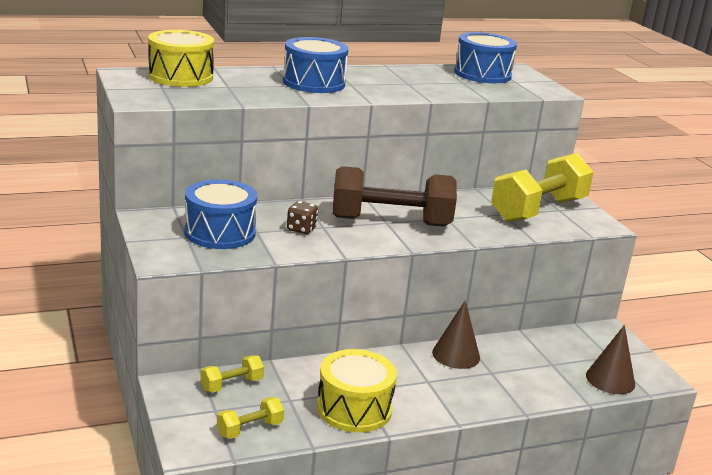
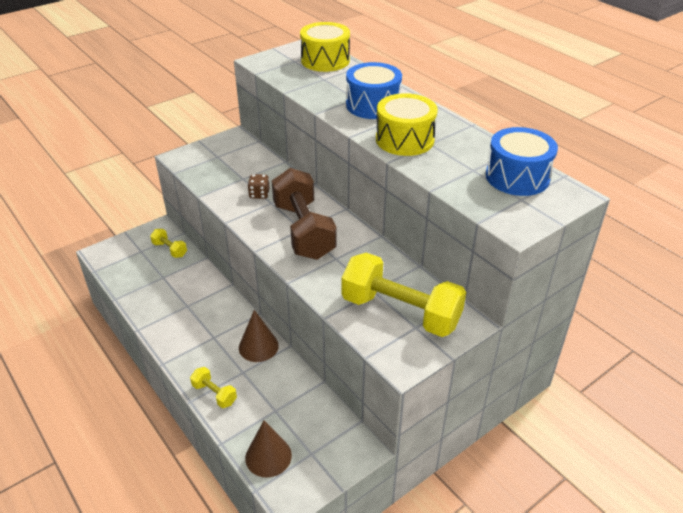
camera: 75 degrees right, 15 degrees up
(220, 233) = (231, 166): blue drum -> none
(250, 429) = (125, 269): yellow dumbbell -> yellow dumbbell (214, 394)
(354, 408) = (163, 307): yellow drum -> yellow drum (404, 139)

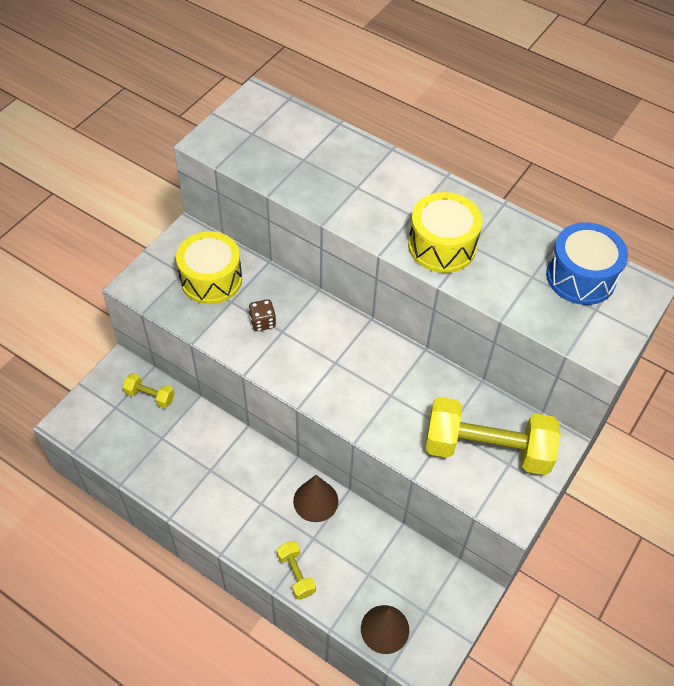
camera: 20 degrees left, 15 degrees up
(214, 394) = (296, 574): yellow dumbbell -> yellow dumbbell turned 45 degrees clockwise
(303, 231) = (338, 364): brown dumbbell -> none
(325, 60) = (289, 124): yellow drum -> yellow drum (211, 279)
(373, 105) = (382, 195): blue drum -> none

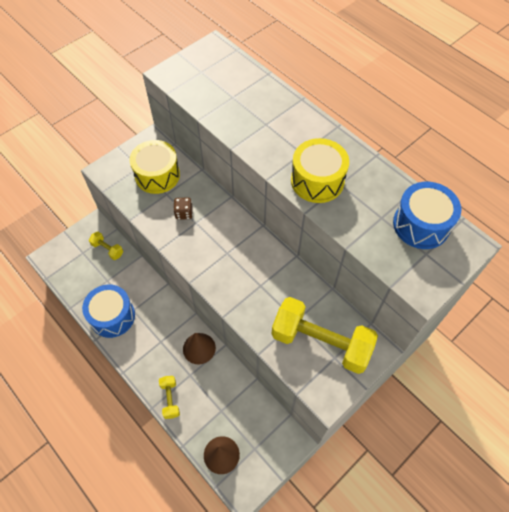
camera: 15 degrees right, 5 degrees up
(184, 483) = (112, 316): none -> blue drum

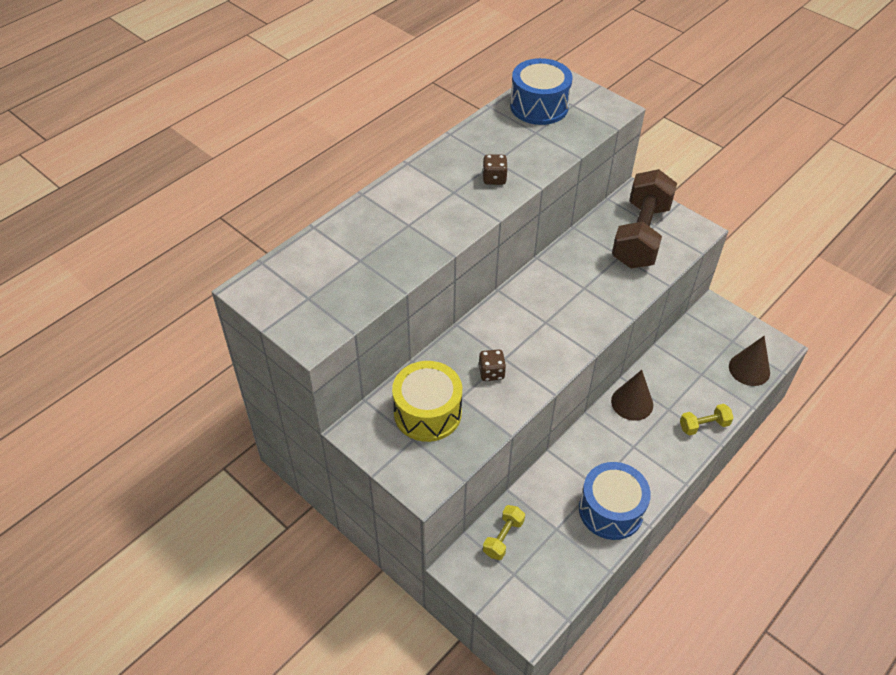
camera: 95 degrees left, 10 degrees down
(317, 181) = (494, 178): yellow drum -> brown dice
(321, 342) = (640, 235): yellow dumbbell -> brown dumbbell

